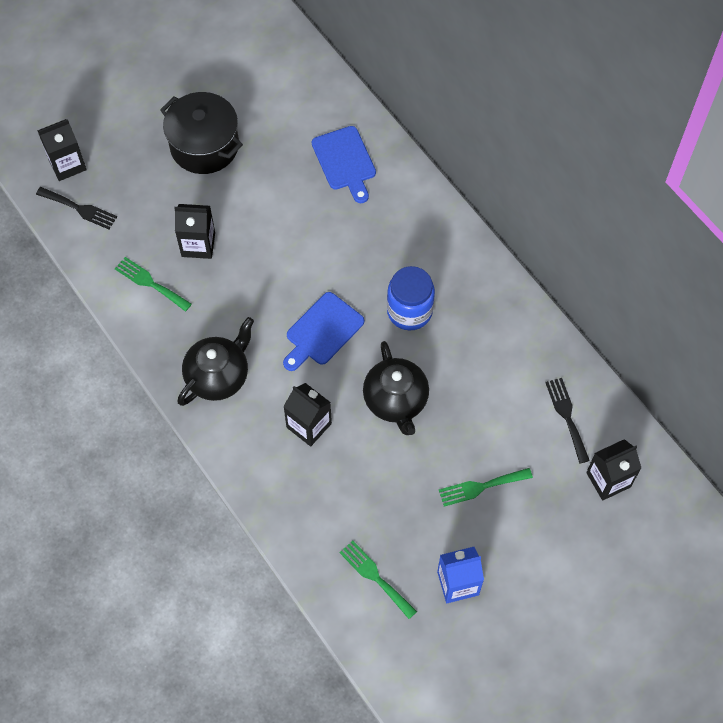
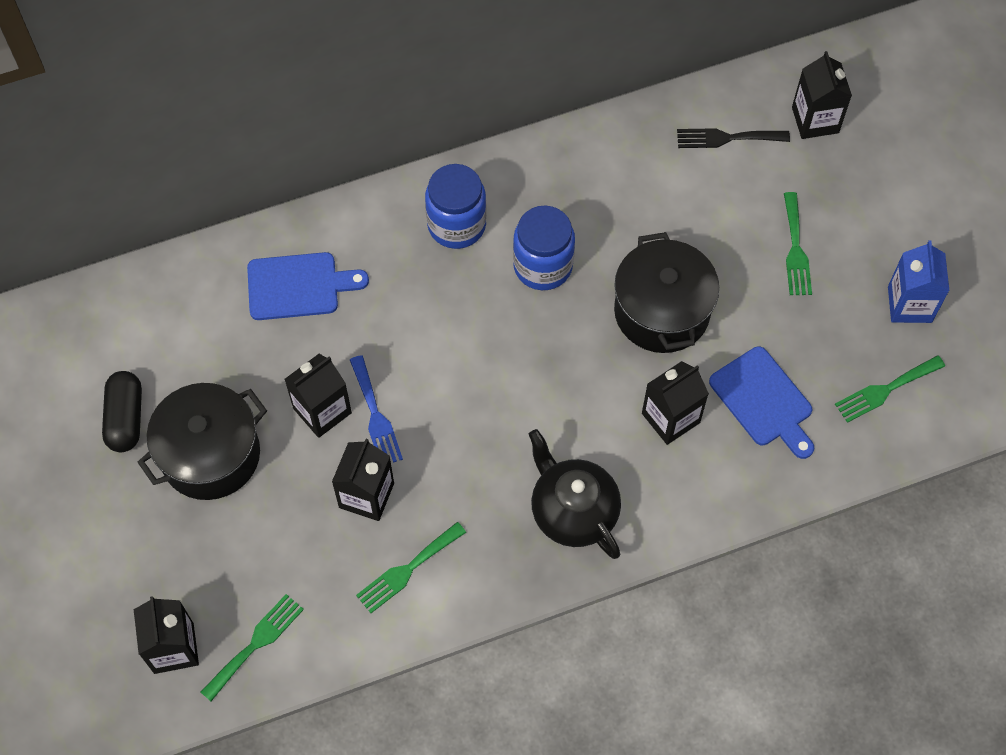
camera: 75 degrees left, 0 degrees up
(79, 209) = (256, 643): black fork -> green fork
(218, 91) = (126, 418): none -> black capsule
(254, 201) = (322, 410): none -> black carton
(259, 234) = (375, 416): none -> blue fork
(322, 331) = (543, 372): blue cutting board -> blue cutting board (764, 401)
(396, 401) = (661, 311): black teapot -> black pot
(425, 246) = (456, 225): none -> blue jar

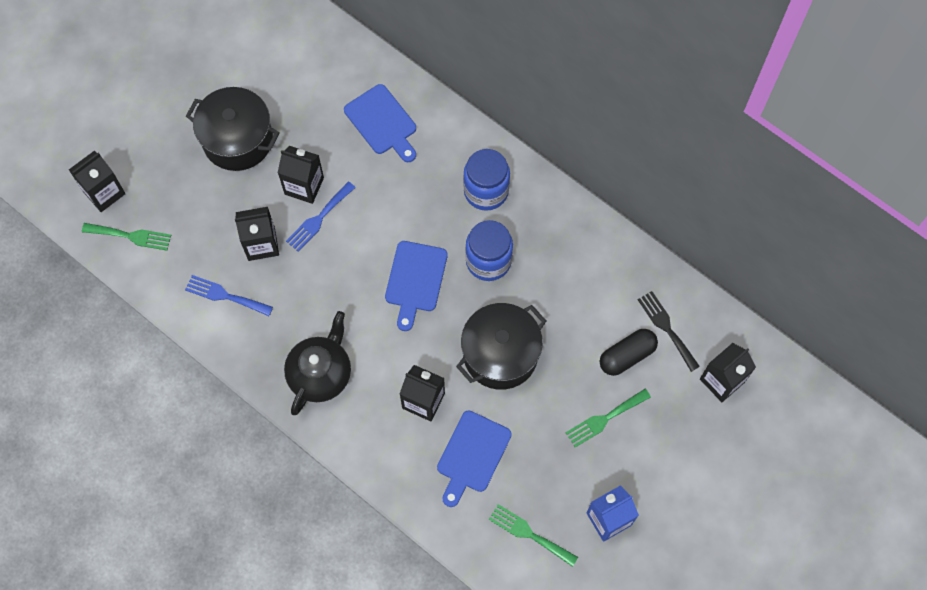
camera: 60 degrees right, 5 degrees up
(126, 418) = (234, 79): black capsule -> black capsule (627, 356)
(407, 570) = (225, 295): green fork -> blue fork
(519, 352) = (415, 280): none -> blue cutting board

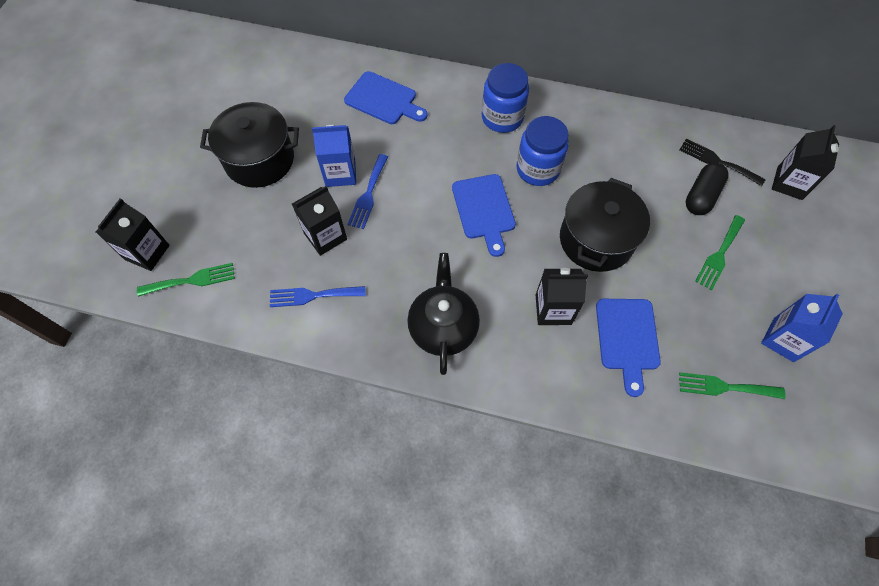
camera: 25 degrees left, 5 degrees down
(304, 186) = (340, 173): black carton -> blue carton

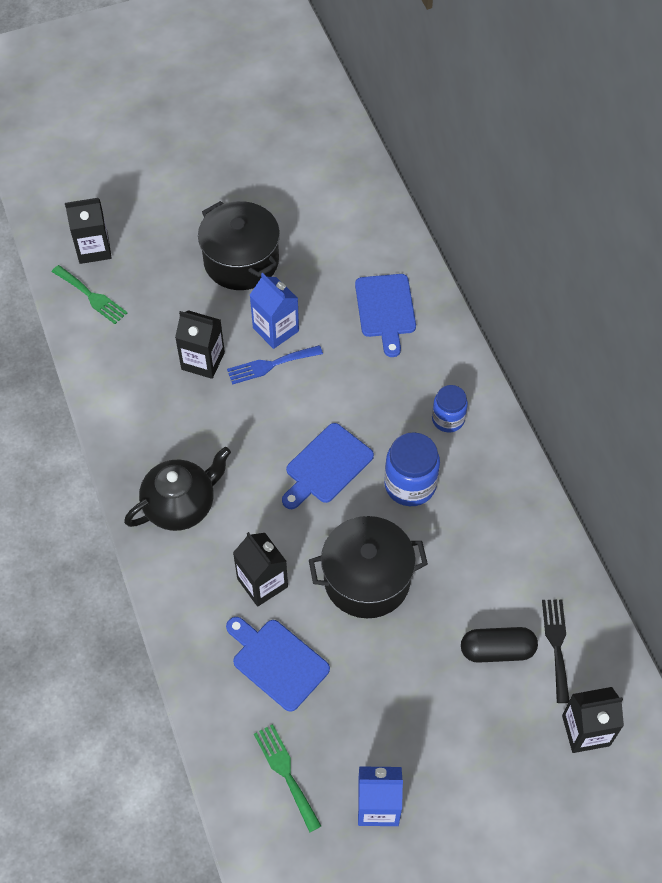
camera: 55 degrees right, 5 degrees down
(312, 295) = (140, 389): blue fork -> none
(502, 117) = (448, 419): blue jar -> blue jar, size x0.65
(627, 338) = (277, 662): blue cutting board -> blue cutting board turned 75 degrees clockwise
(719, 255) = (435, 701): green fork -> none

